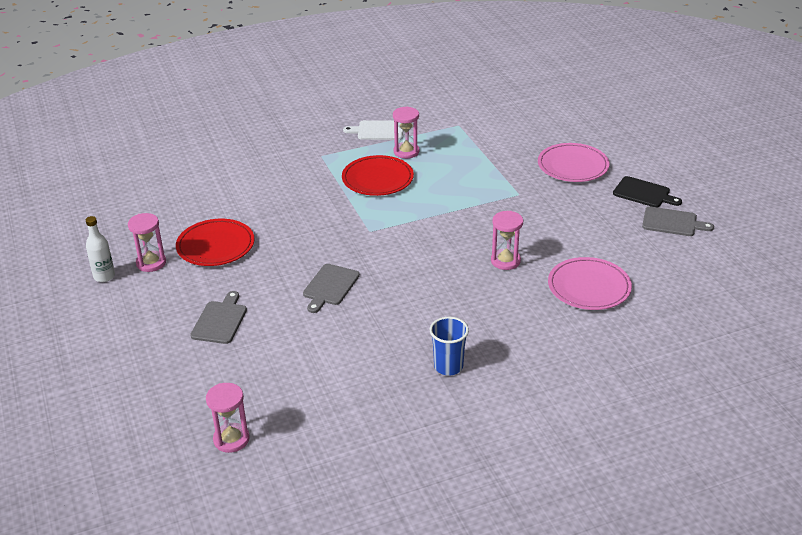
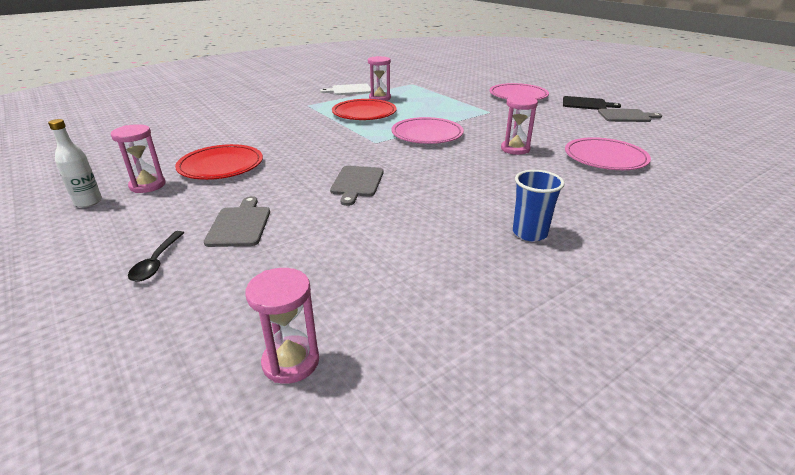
camera: 15 degrees left, 5 degrees down
(155, 348) = (157, 262): none -> black spoon
(428, 225) = (427, 134): none -> pink plate

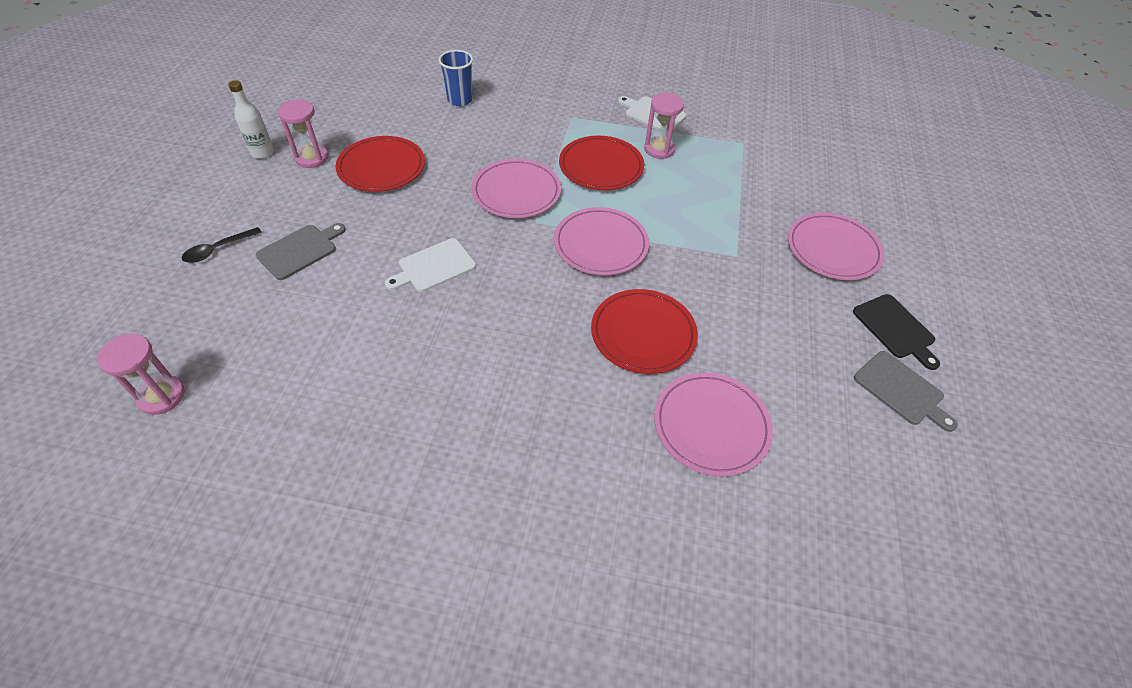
camera: 45 degrees right, 20 degrees up
(339, 138) = (516, 192): none -> pink plate
(357, 183) = (434, 266): grey cutting board -> white cutting board
(515, 149) = (643, 334): pink hourglass -> red plate
(529, 233) = (449, 440): blue cup -> blue cup (460, 100)

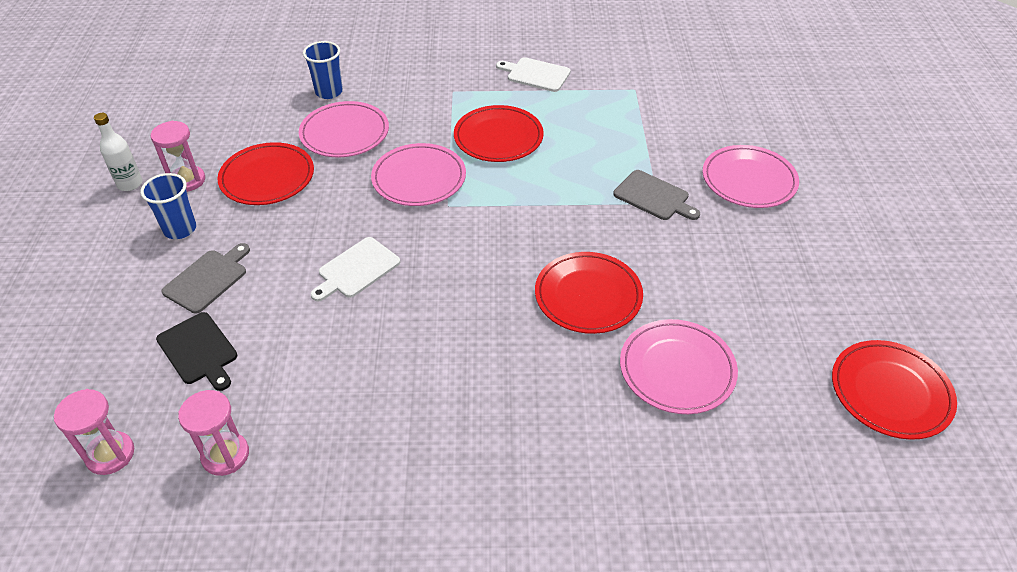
camera: 10 degrees left, 5 degrees down
(218, 249) = (117, 294): black spoon -> none
(291, 200) = (180, 229): none -> blue cup
(600, 244) = (521, 216): pink plate -> pink plate (344, 133)
(659, 149) = (552, 110): pink hourglass -> pink hourglass (225, 455)
(895, 329) = (825, 245): black cutting board -> black cutting board (198, 351)
(901, 390) = (844, 301): grey cutting board -> grey cutting board (654, 197)
(928, 496) = (890, 392): none -> red plate

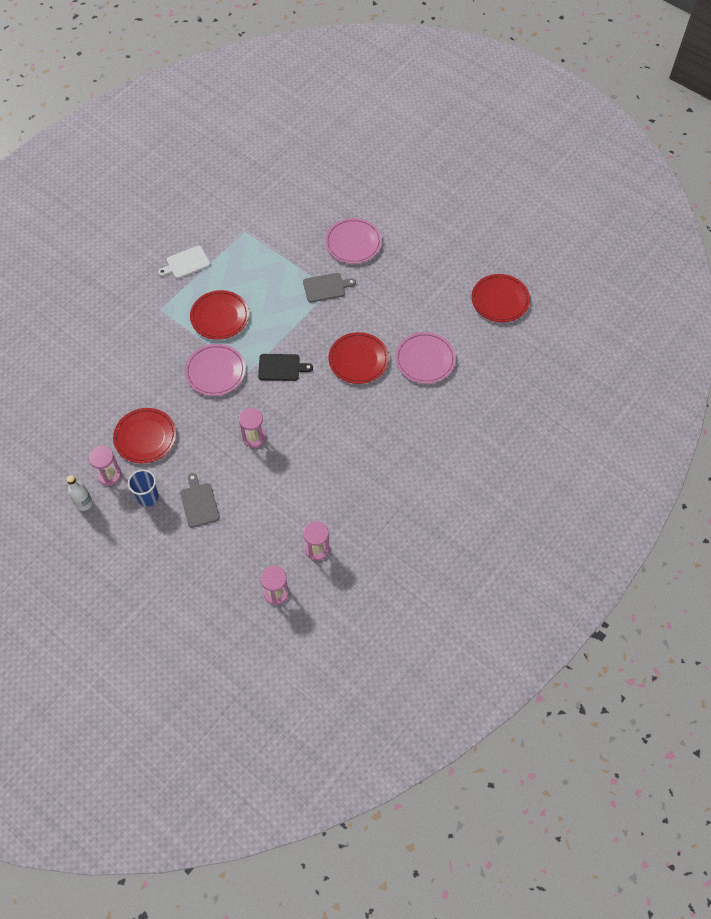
camera: 50 degrees left, 15 degrees up
(198, 351) = (245, 530): black cutting board -> black cutting board (281, 367)
(329, 92) = (98, 366): blue cup -> none
(344, 133) = (144, 381): pink plate -> none
(356, 269) = (254, 437): white cutting board -> pink hourglass

